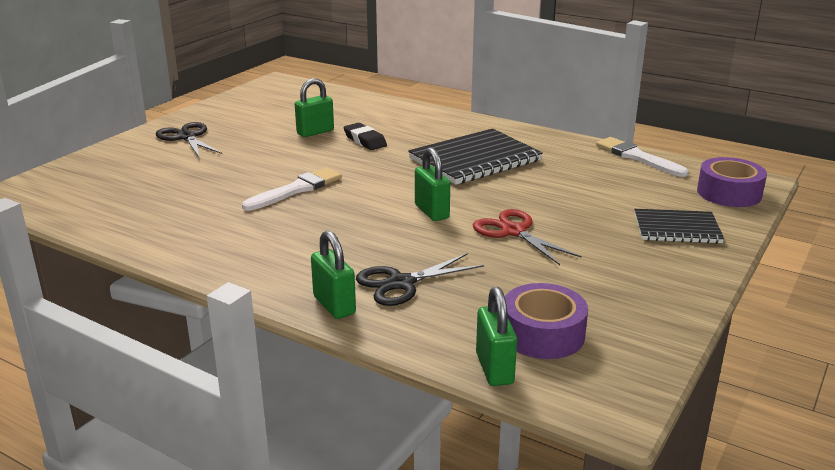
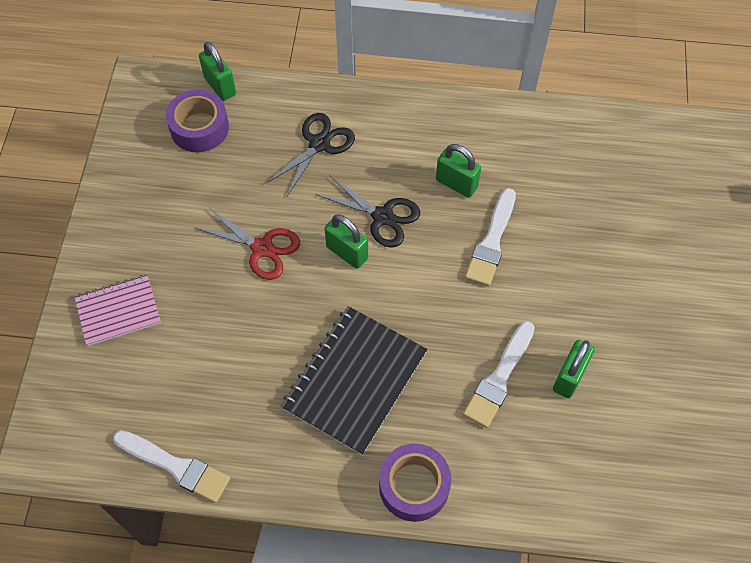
camera: 155 degrees right, 35 degrees up
(187, 137) = (693, 303): black scissors -> black scissors (382, 217)
(334, 305) = (351, 104): green padlock -> green padlock (456, 184)
(365, 141) = (499, 378): black eraser -> white brush
(677, 229) = (118, 311): black notebook -> pink notebook
(729, 193) = (68, 410): purple tape -> purple tape (414, 486)

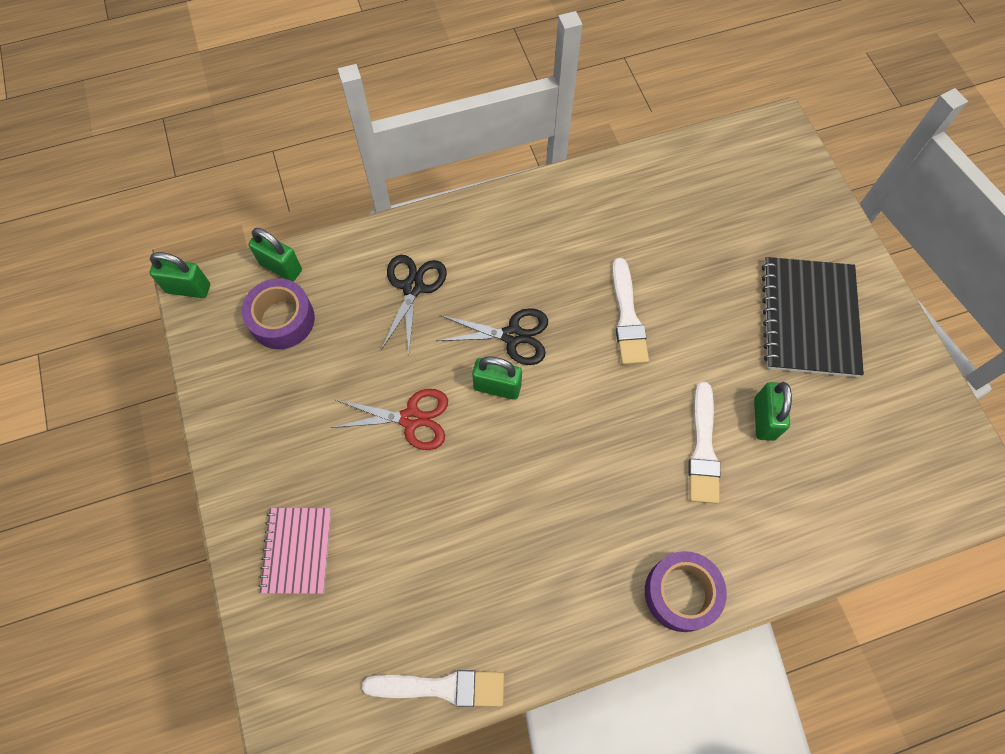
camera: 25 degrees left, 5 degrees up
(118, 311) = (297, 550): pink notebook -> pink notebook turned 45 degrees counterclockwise
(354, 380) = (571, 513): black notebook -> black notebook (809, 318)
(456, 184) = (565, 273): green padlock -> green padlock (188, 288)

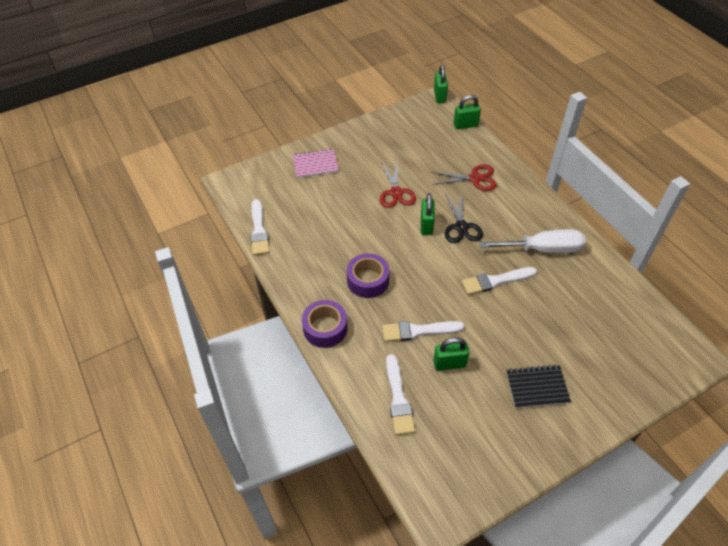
camera: 80 degrees right, 15 degrees down
(281, 267) = (465, 125): green padlock -> green padlock turned 60 degrees clockwise
(282, 319) = (435, 132): purple tape -> purple tape (368, 280)
(413, 287) = (475, 178): black scissors -> red scissors
(580, 238) = (543, 249): none -> white screwdriver
(809, 318) = (537, 387): black notebook -> black notebook, size x0.61
(816, 504) = (398, 398): none -> white brush

